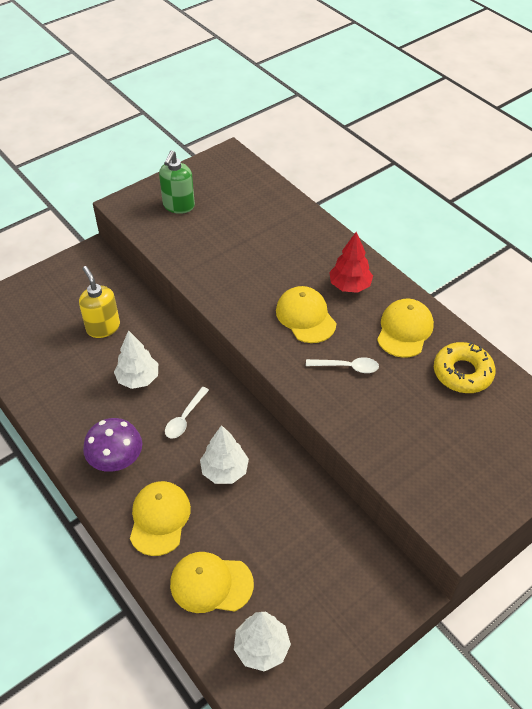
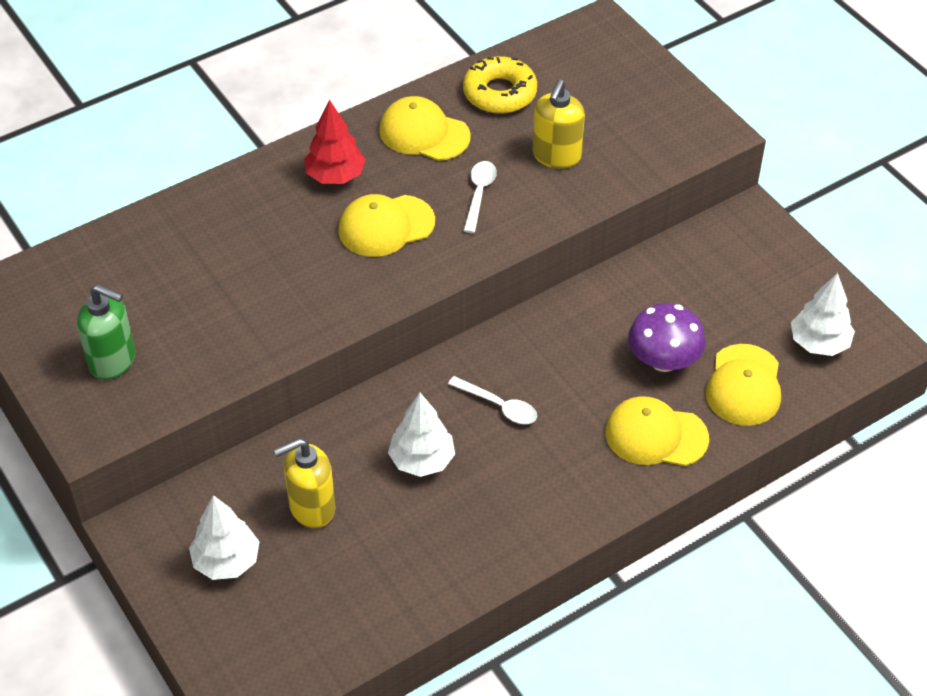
camera: 85 degrees left, 0 degrees up
(116, 459) = (562, 484): purple mushroom -> purple mushroom (663, 360)
(225, 471) = (587, 366): white tree -> white tree (226, 561)
(399, 414) = (556, 156): none -> yellow soap dispenser

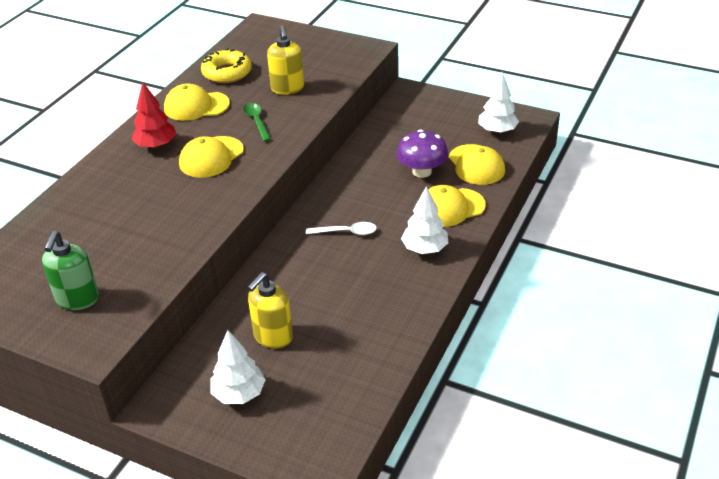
camera: 30 degrees left, 10 degrees down
(113, 361) = (77, 299): green soap dispenser -> green soap dispenser turned 105 degrees clockwise
(422, 460) = (323, 280): white tree -> white tree (424, 249)
(479, 194) = (256, 121): white spoon -> green spoon

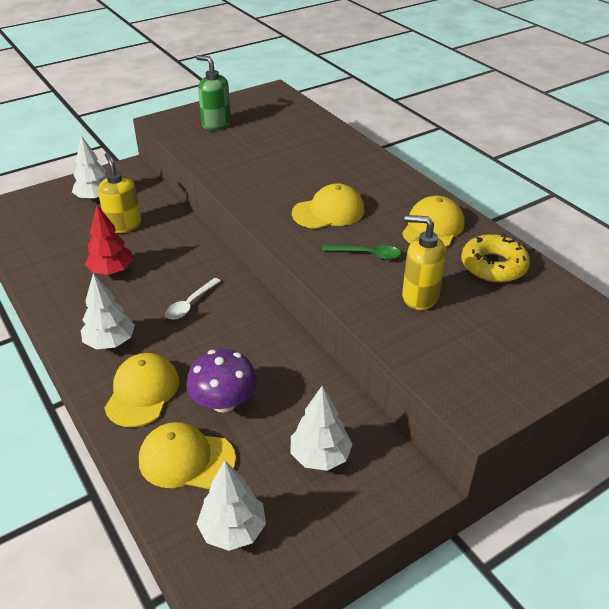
camera: 120 degrees right, 0 degrees up
(156, 145) = (378, 190): red tree -> red tree (111, 271)
(211, 157) = (328, 212): yellow cap -> yellow cap turned 90 degrees clockwise
(422, 123) = (320, 456): none -> white tree

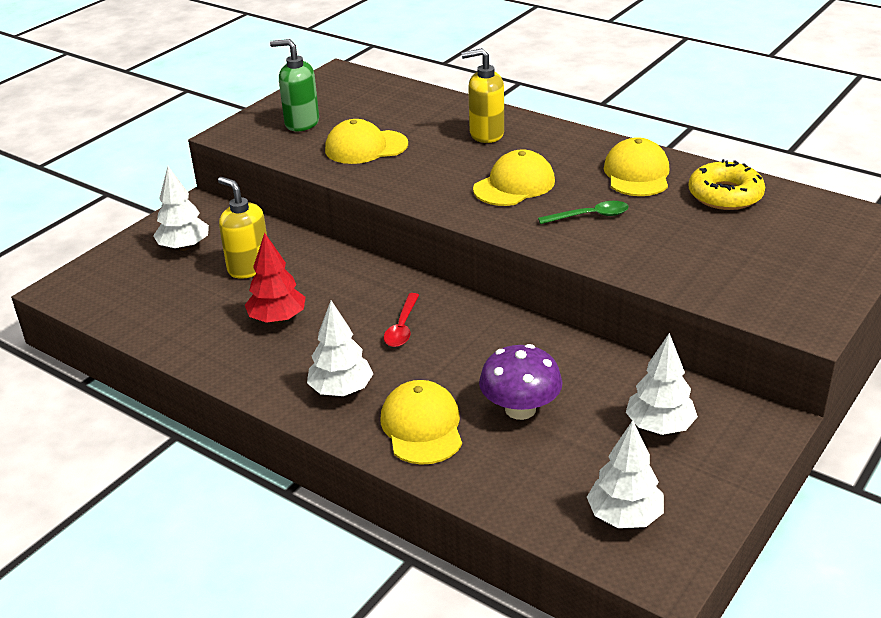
camera: 20 degrees left, 5 degrees down
(186, 459) = (524, 472): yellow cap -> yellow cap (366, 147)
(190, 304) = (402, 328): white spoon -> red spoon
(419, 297) = (675, 242): yellow soap dispenser -> yellow soap dispenser (486, 134)

